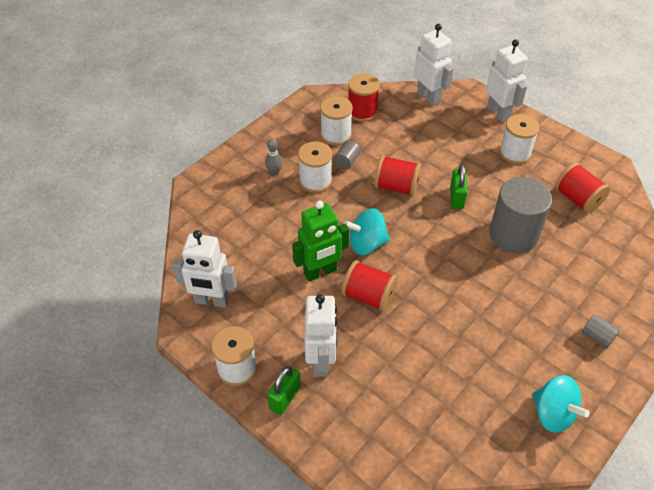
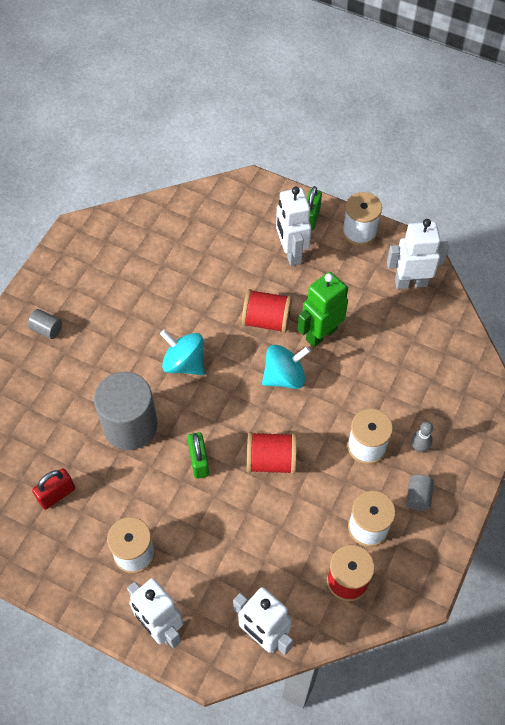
camera: 165 degrees right, 10 degrees up
(347, 161) = (340, 485): grey cylinder -> grey cylinder (418, 497)
(553, 413) = (89, 254): turquoise spinning top -> turquoise spinning top (184, 363)
(577, 199) = (57, 494): red spool -> red padlock

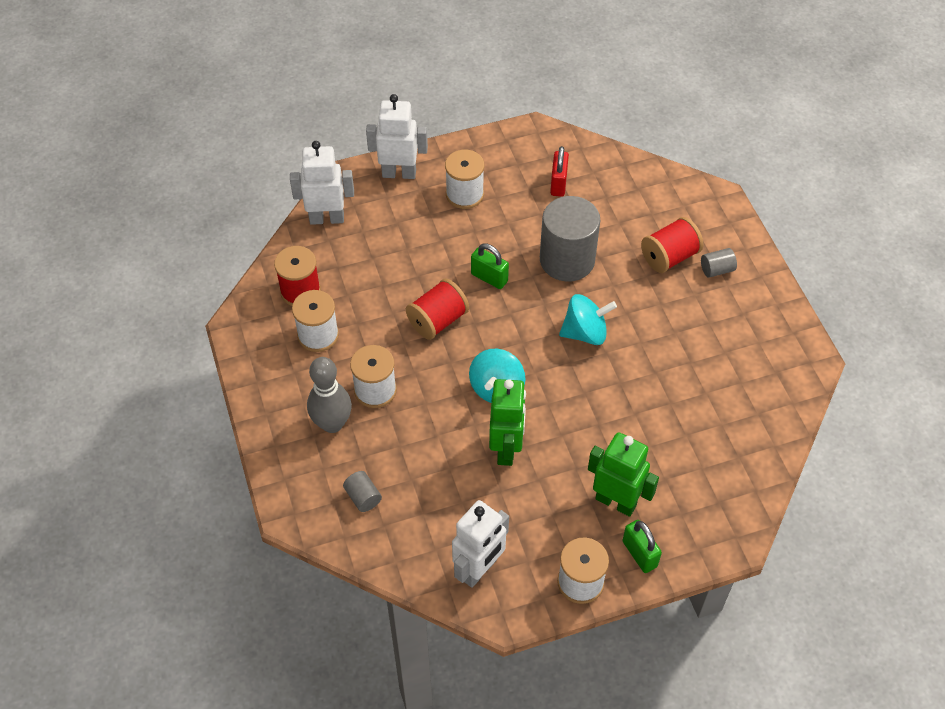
camera: 135 degrees right, 5 degrees down
(267, 320) = (563, 421): red spool -> red spool (669, 257)
(291, 253) = (616, 502): white robot -> green robot
(418, 497) = (299, 386): grey cylinder -> grey cylinder (363, 497)
(419, 447) = (332, 424): grey bowling pin -> grey bowling pin, size x1.92

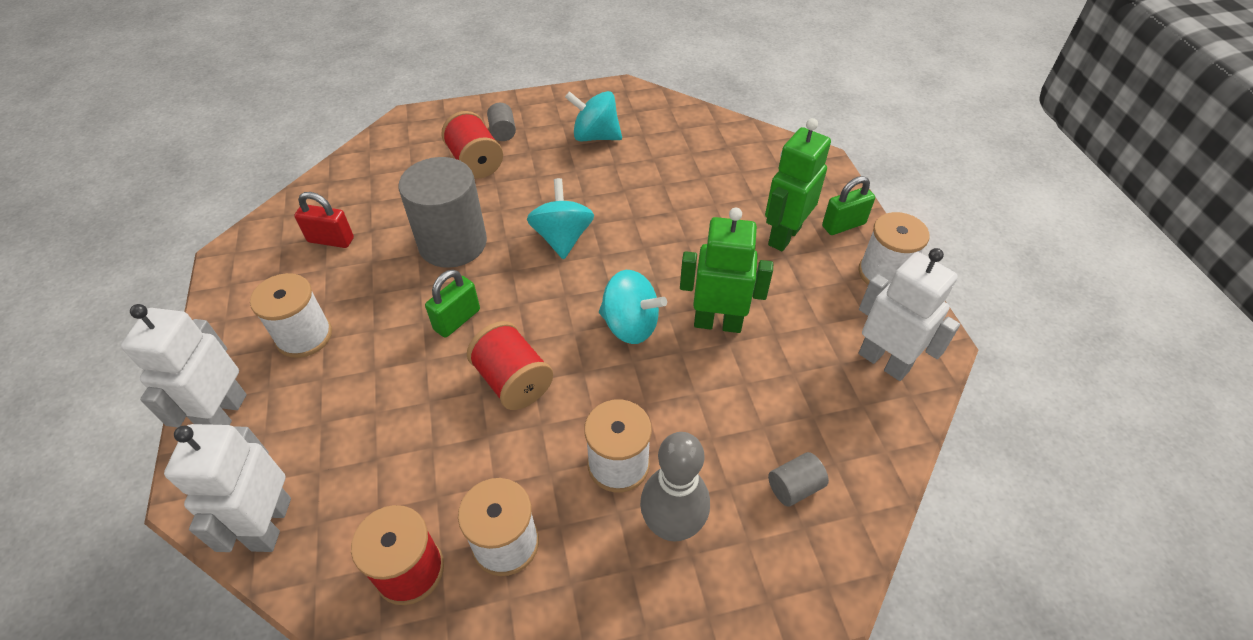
camera: 85 degrees left, 5 degrees down
(727, 343) = (595, 136): none -> turquoise spinning top

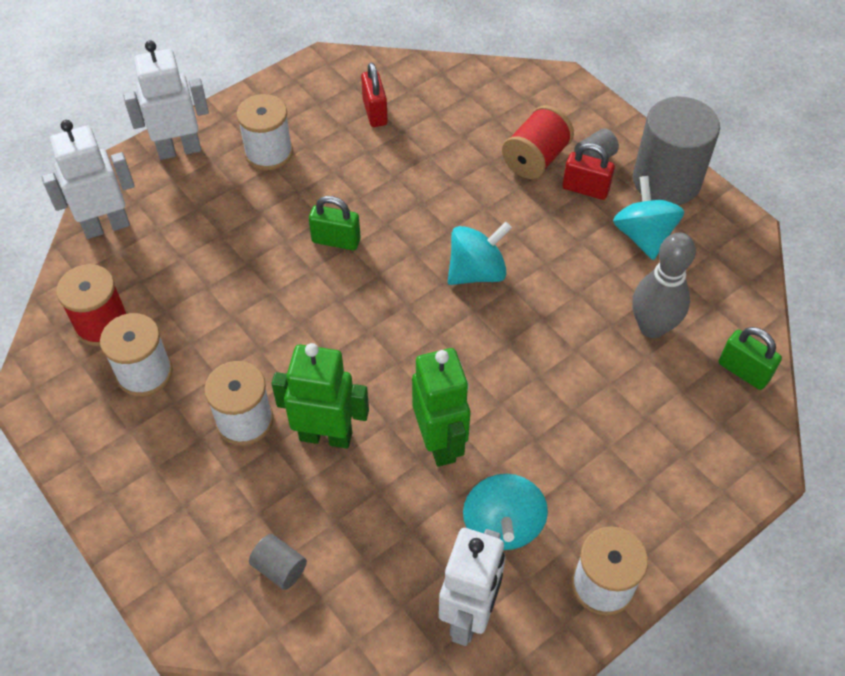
camera: 65 degrees right, 5 degrees up
(453, 243) = (420, 194): grey cylinder -> grey cylinder (666, 181)
(513, 381) = (292, 309): red spool -> none
(528, 148) = (585, 189): none -> red padlock
(630, 325) = (398, 371): turquoise spinning top -> turquoise spinning top (502, 525)
(672, 525) = (203, 482): grey bowling pin -> grey bowling pin (652, 327)
(784, 236) = (601, 465): green robot -> green robot (326, 436)
(843, 225) = (658, 522): green padlock -> green padlock (743, 371)

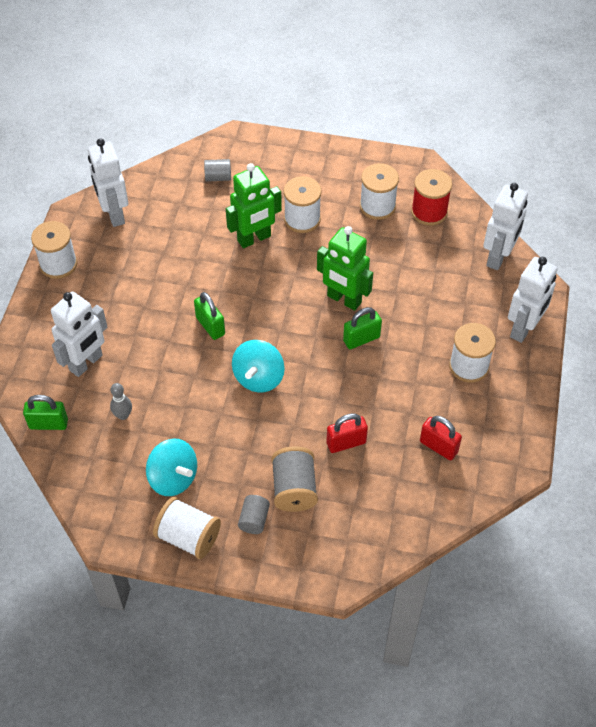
camera: 140 degrees right, 0 degrees up
(440, 443) = (193, 273): green robot -> green robot (344, 299)
(478, 361) = (210, 326): none -> green padlock
(502, 525) = (128, 258): turquoise spinning top -> none
(535, 159) = (294, 489): red spool -> grey spool
(585, 189) = (240, 488): red padlock -> red padlock (346, 443)
(652, 327) = (123, 415): grey bowling pin -> grey bowling pin, size x0.52
(655, 414) = (86, 363): none -> white robot
(666, 181) = (188, 537): grey cylinder -> white spool

